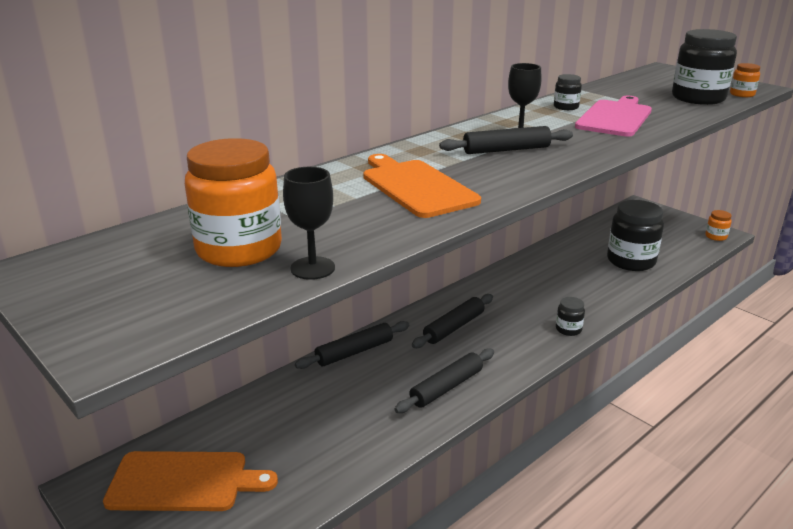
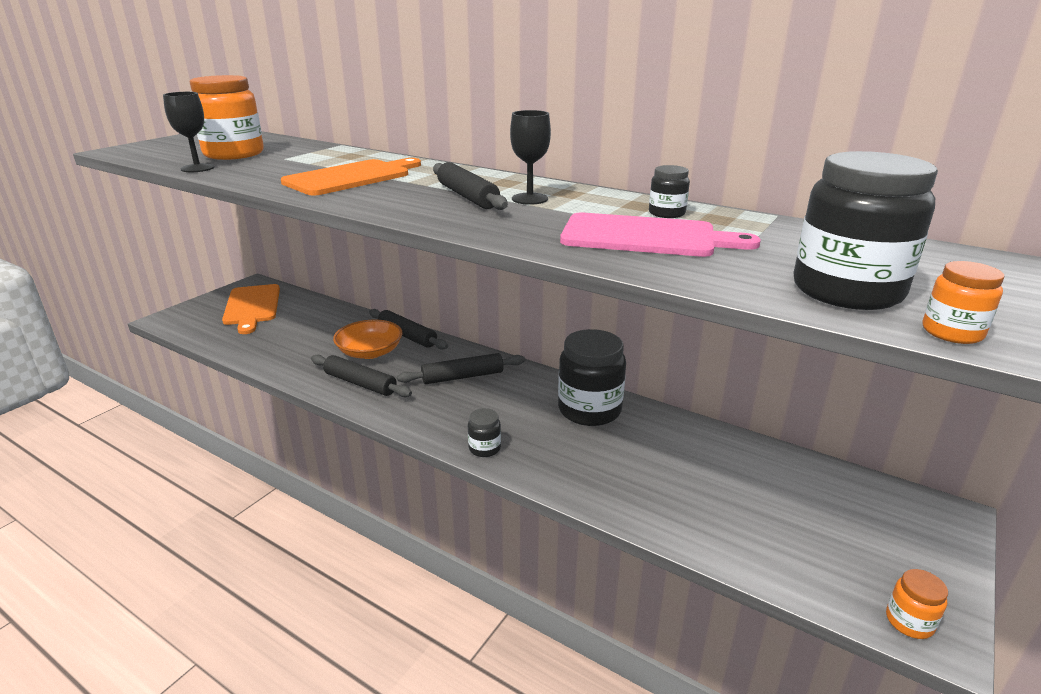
camera: 75 degrees right, 0 degrees up
(380, 378) = (370, 352): none -> orange bowl
(454, 327) = (463, 377): black rolling pin -> black rolling pin turned 45 degrees counterclockwise
(631, 261) = (706, 501): black jar -> black jar (589, 410)

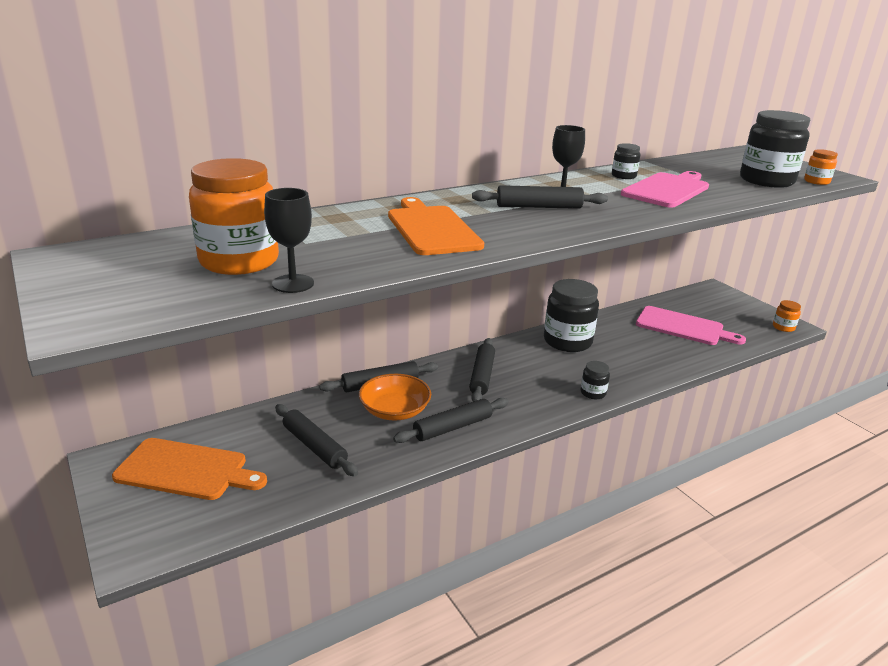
camera: 65 degrees left, 0 degrees up
(299, 336) = (314, 446): none -> black rolling pin
(747, 496) = (683, 327): none -> pink cutting board

